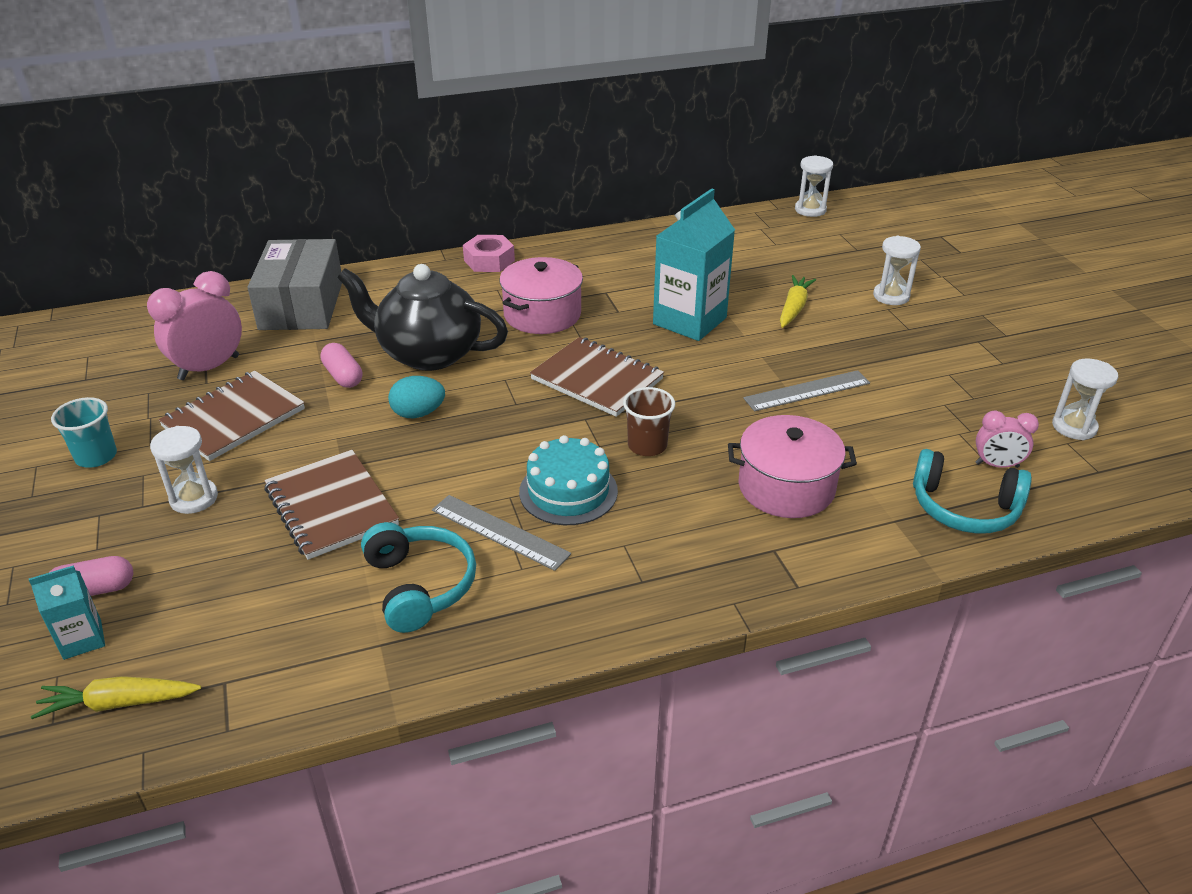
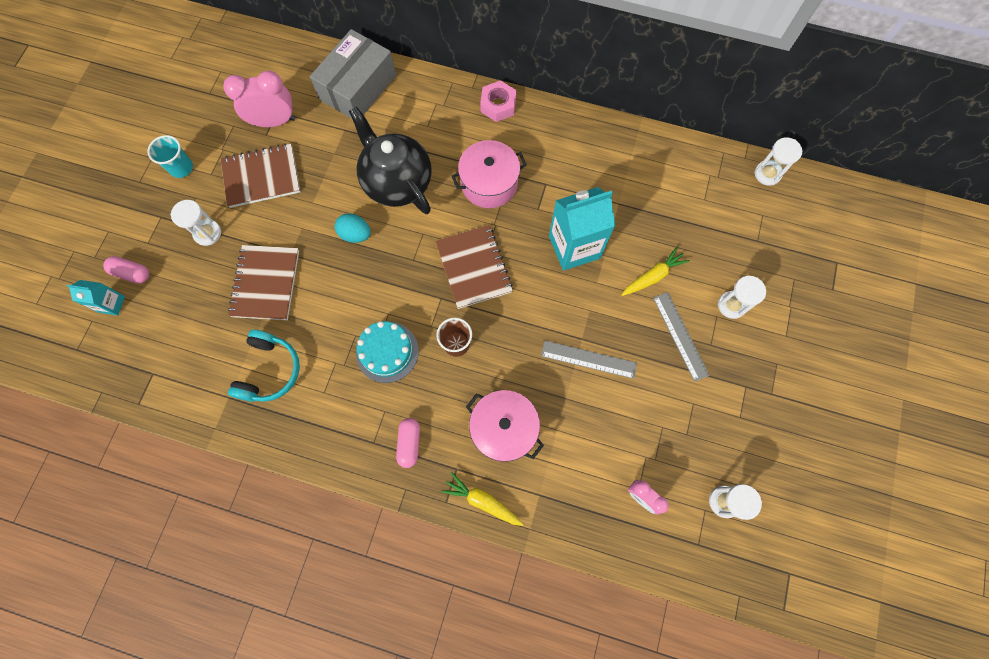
camera: 35 degrees right, 35 degrees up
(119, 703) = (106, 356): yellow carrot -> yellow carrot (482, 501)
(343, 376) = (338, 174): pink capsule -> pink capsule (409, 443)
(500, 532) = (332, 359): grey ruler -> grey ruler (680, 336)
(964, 508) = (587, 514): turquoise headphones -> none

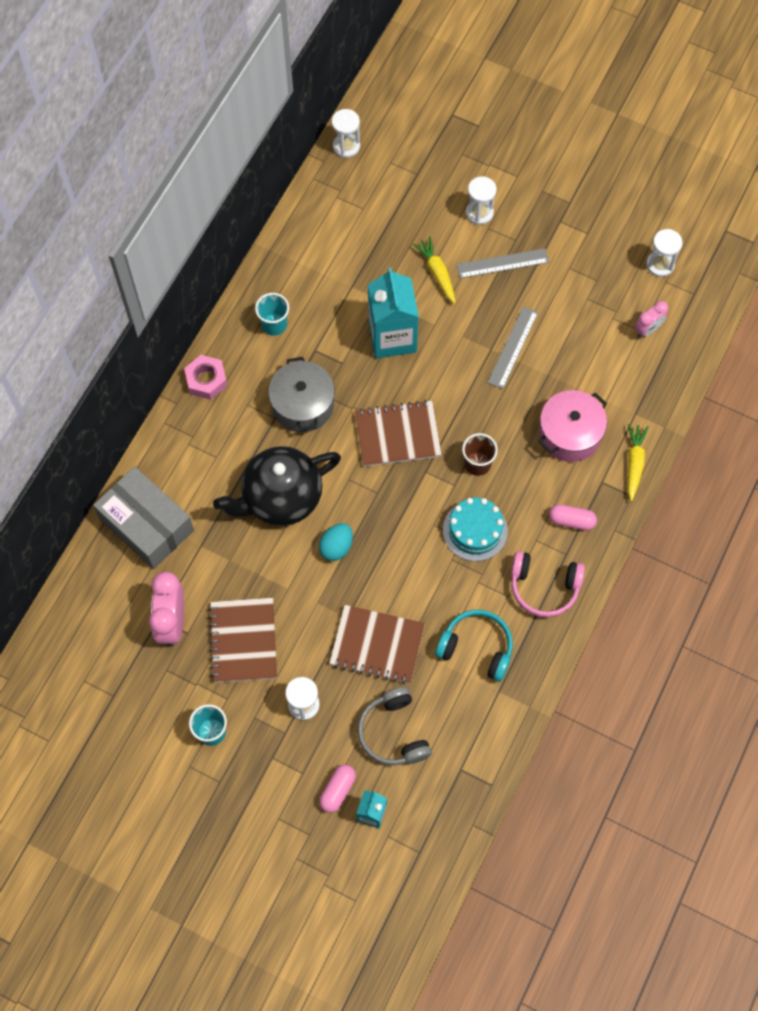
camera: 80 degrees left, 5 degrees down
(185, 310) = (393, 733): none -> grey headphones
(336, 425) = (544, 587): none -> pink headphones
(482, 501) = (634, 463): yellow carrot -> yellow carrot turned 150 degrees clockwise
(489, 183) = (302, 405): pink pot -> grey pot
(564, 147) = (274, 324): none -> turquoise cup

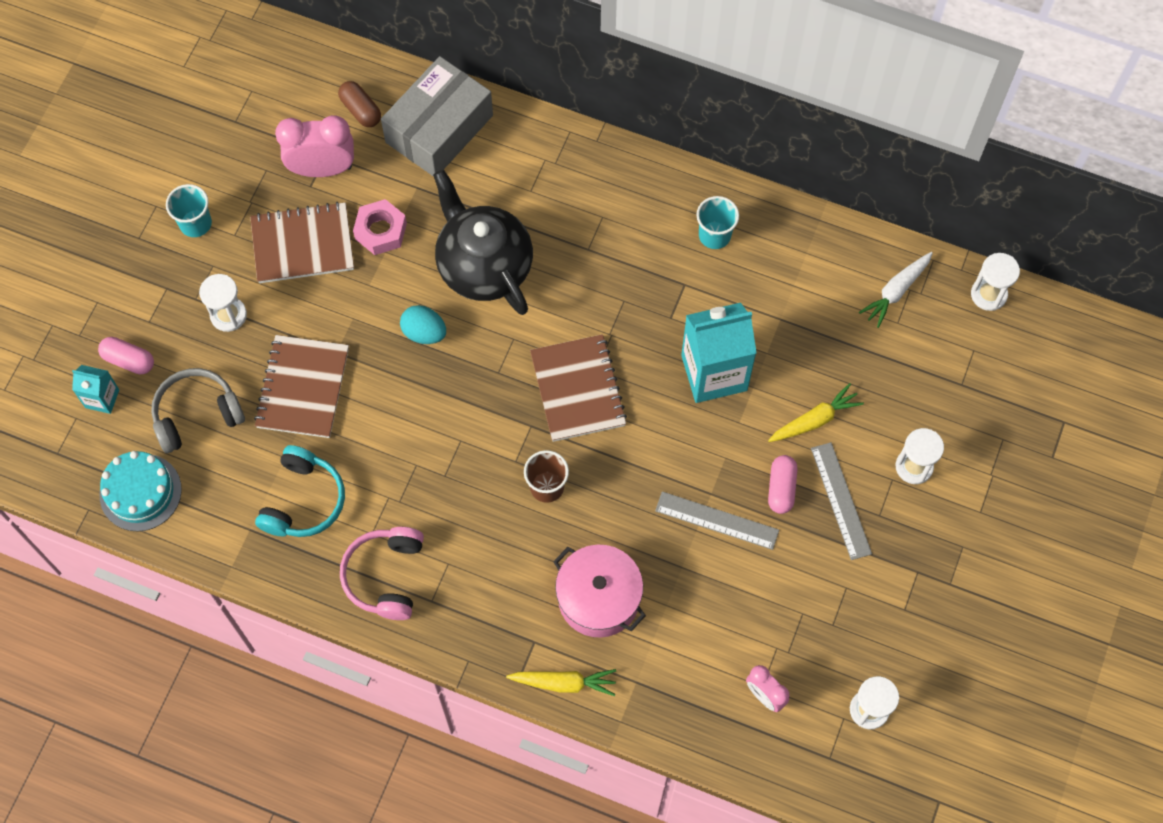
camera: 85 degrees right, 0 degrees up
(118, 588) = (360, 110): none -> brown capsule
(206, 380) = (630, 169): pink nut -> pink nut (381, 231)
(302, 405) = (608, 278): grey pot -> none
(337, 206) = (896, 291): none -> white carrot
(475, 530) = (456, 489): turquoise cake -> turquoise cake (140, 492)
(571, 521) = (477, 606): pink capsule -> pink capsule (781, 488)

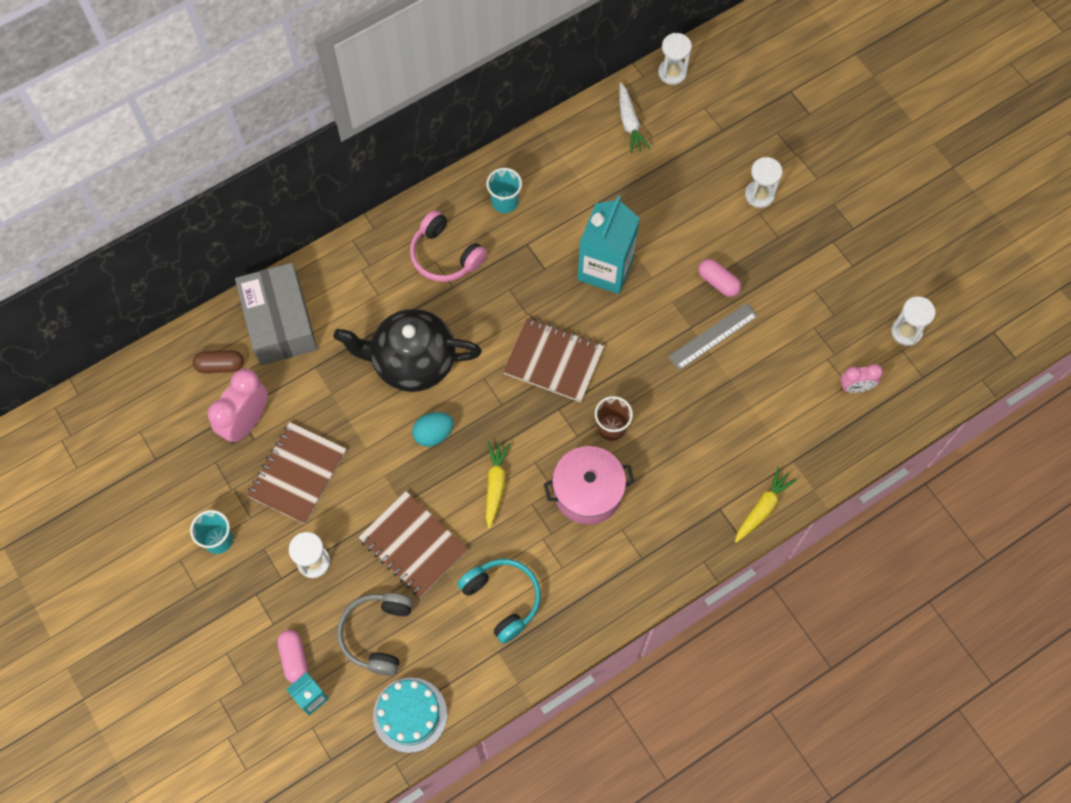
camera: 55 degrees left, 0 degrees up
(129, 360) = (294, 658): pink capsule -> pink capsule turned 75 degrees counterclockwise
(381, 231) = (330, 413): pink nut -> none
(385, 576) = (601, 578): pink headphones -> pink headphones (445, 256)
(598, 598) = (716, 446): pink pot -> pink pot (587, 492)
(814, 420) = (684, 230): yellow carrot -> yellow carrot (495, 485)
(841, 500) = (752, 253): grey ruler -> none

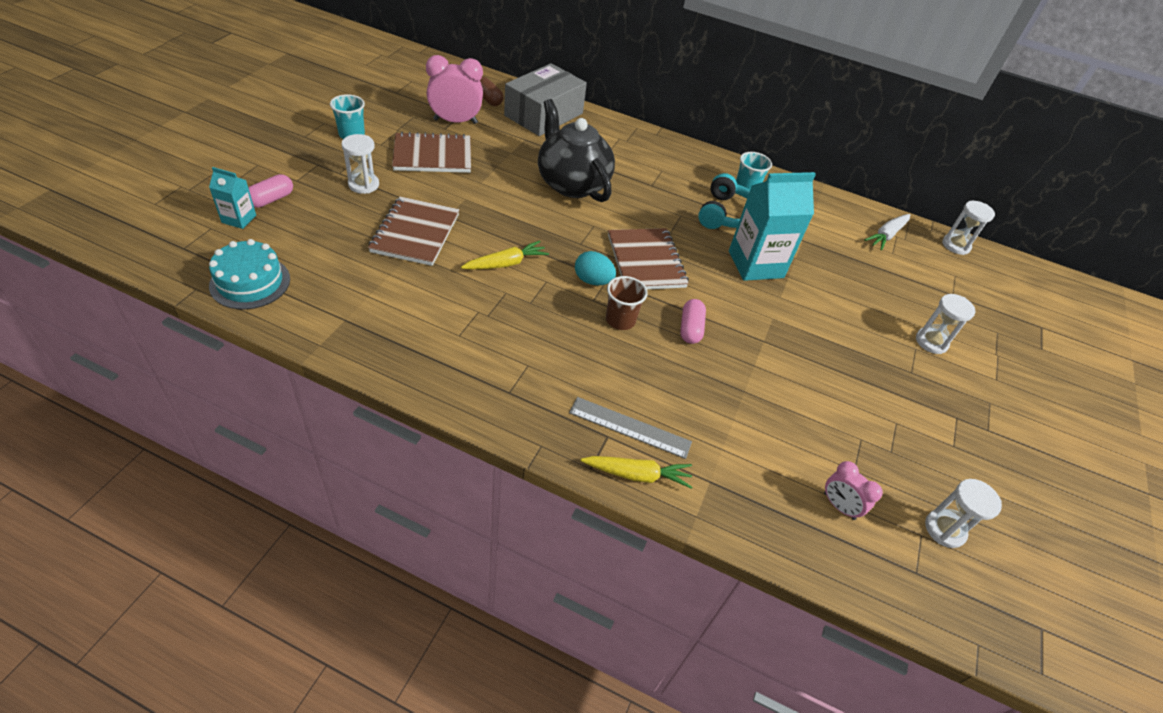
camera: 50 degrees right, 20 degrees down
(377, 634) = (319, 238): grey headphones -> none
(433, 434) = (522, 213): turquoise egg -> turquoise egg (593, 281)
(445, 256) = (671, 173): pink headphones -> none
(503, 599) = (400, 305): turquoise headphones -> turquoise headphones (726, 214)
(587, 492) = (546, 326): pink pot -> none
(713, 336) = (771, 360): grey ruler -> grey ruler (630, 427)
(718, 282) = (823, 344): pink capsule -> pink capsule (690, 329)

